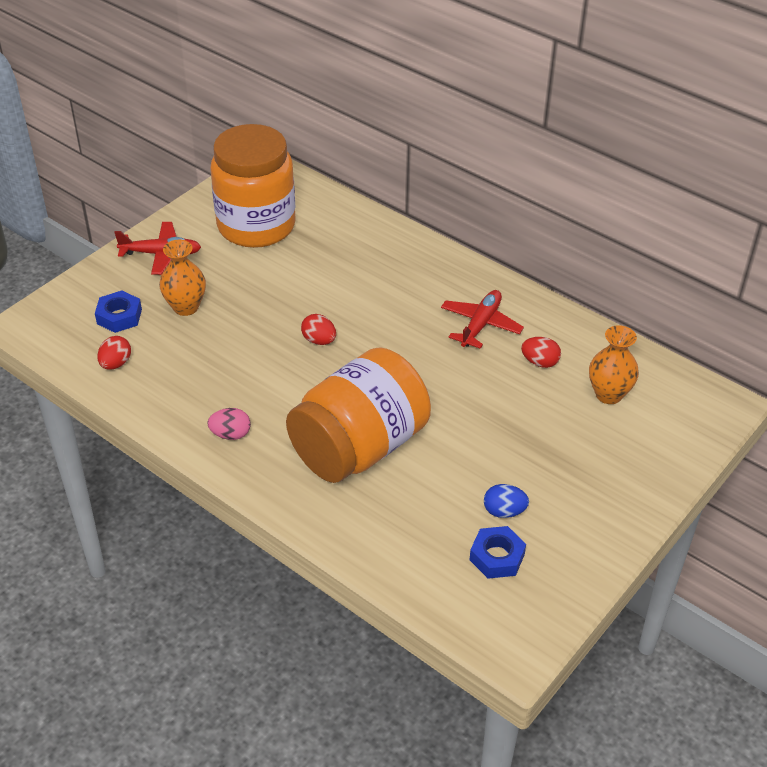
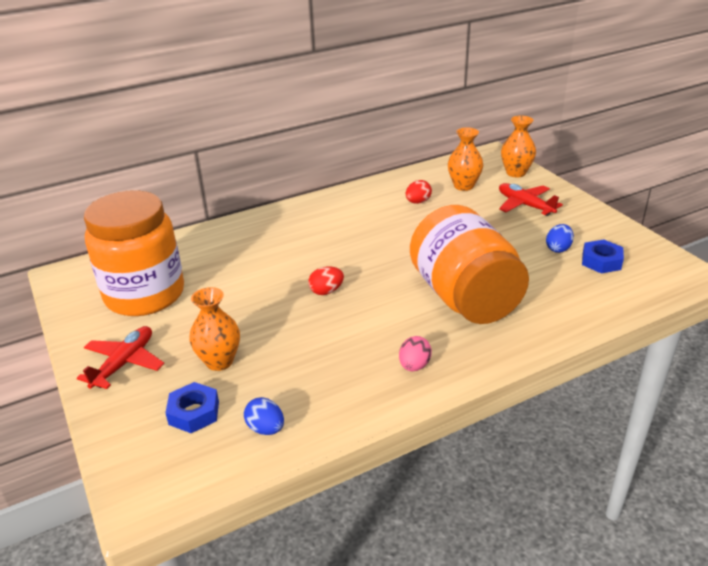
camera: 65 degrees left, 10 degrees down
(116, 364) = (266, 429): red egg -> blue egg
(480, 324) = (363, 215): red plane -> red plane (525, 205)
(681, 438) = (516, 173): none -> orange vase

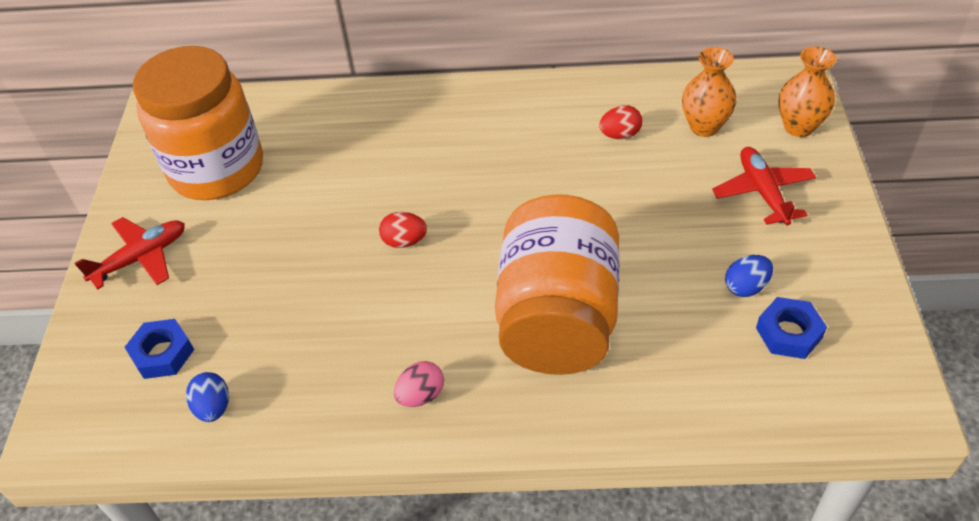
camera: 30 degrees right, 15 degrees up
(219, 361) = (228, 296): orange vase -> none

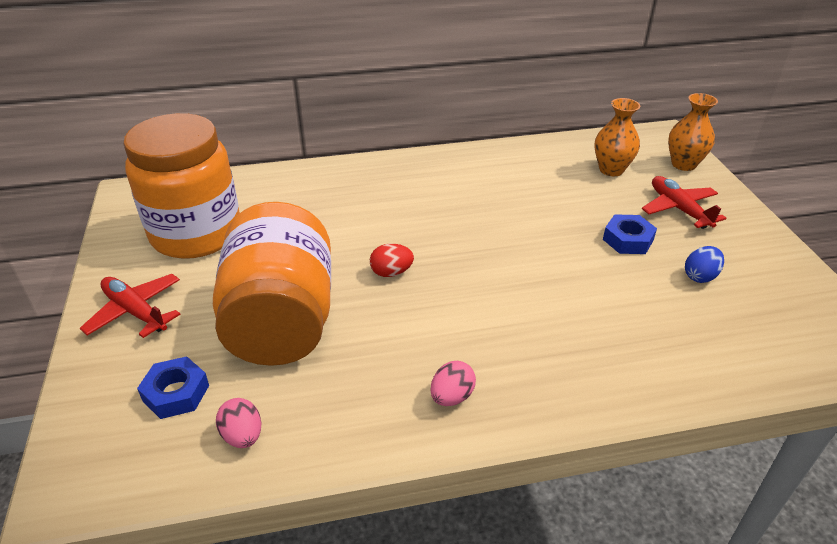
camera: 15 degrees left, 10 degrees down
(141, 258) = (135, 312): red plane -> red plane turned 90 degrees counterclockwise
(213, 407) = (243, 436): blue egg -> pink egg
(558, 318) = (553, 317): orange jar -> orange jar (282, 321)
(620, 135) = (547, 180): red egg -> none
(789, 333) = (752, 306): blue nut -> blue nut (628, 240)

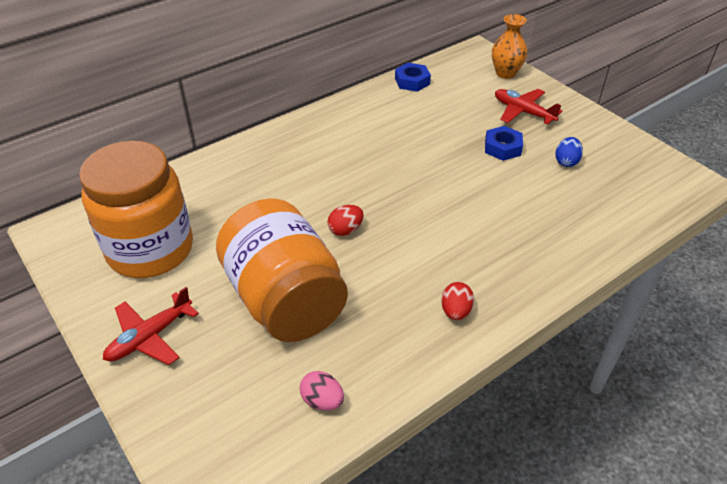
camera: 25 degrees left, 5 degrees up
(135, 312) = (150, 337): red plane -> red plane turned 60 degrees counterclockwise
(176, 393) = (242, 390): blue nut -> blue nut (412, 81)
(452, 397) = (455, 311): pink egg -> red egg
(611, 170) = (457, 92): orange vase -> none

